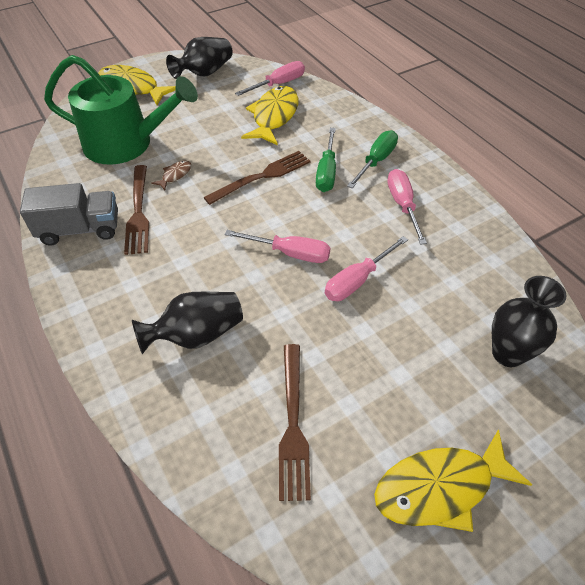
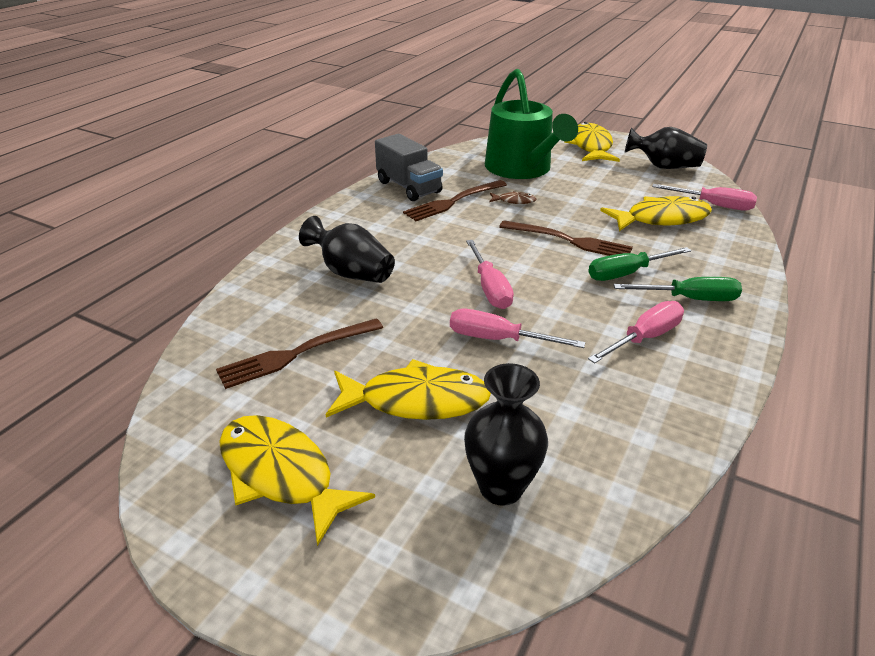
camera: 60 degrees right, 15 degrees down
(400, 362) = (416, 400): none -> yellow fish

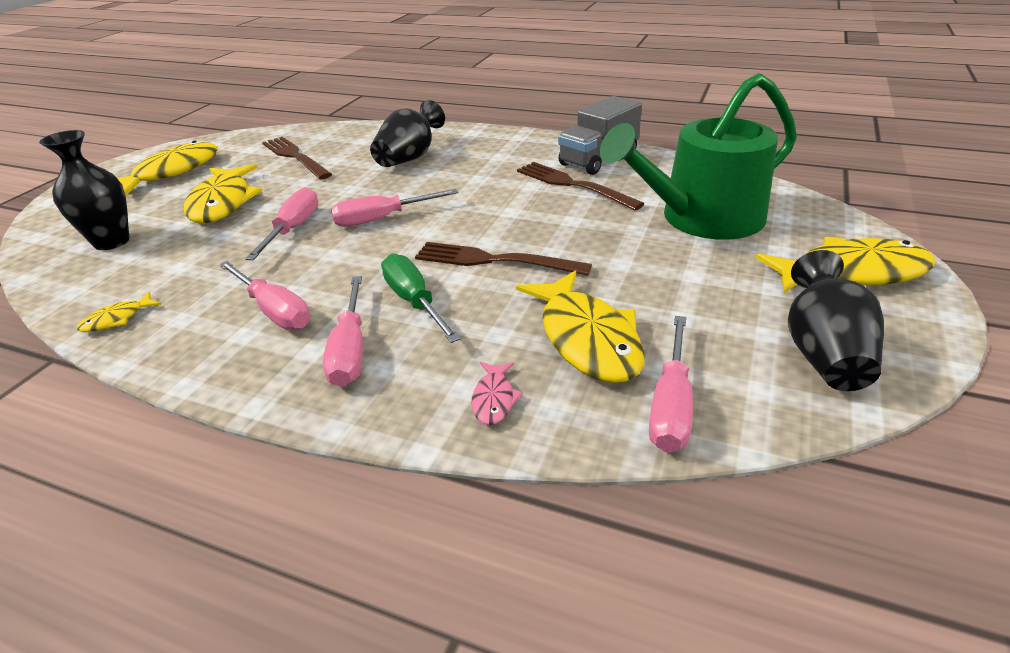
camera: 85 degrees right, 0 degrees up
(514, 201) = (593, 219): brown fish -> none
(570, 241) = (493, 260): brown fork -> brown fork turned 90 degrees clockwise
(669, 436) = (117, 319): none -> yellow fish
(689, 299) = (350, 350): green screwdriver -> pink screwdriver
(724, 250) = (494, 399): none -> pink fish

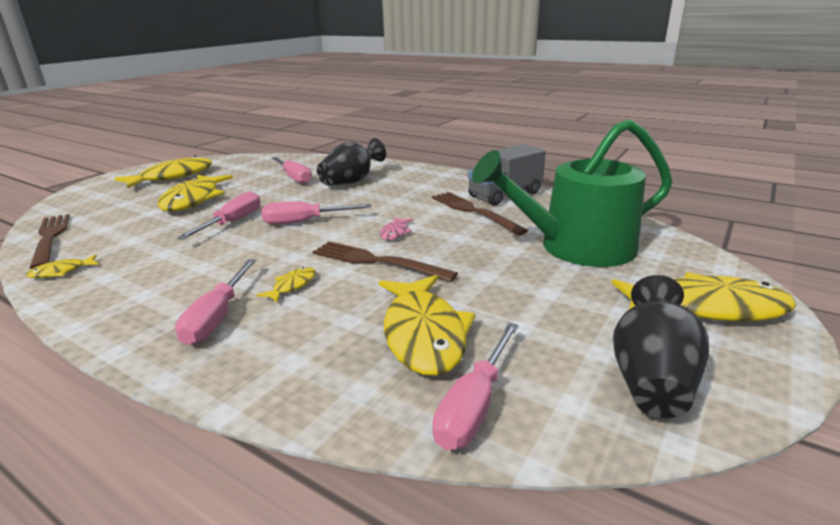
camera: 10 degrees right, 10 degrees down
(111, 242) = (98, 218): black vase -> none
(274, 310) = (179, 279): pink screwdriver -> pink screwdriver (294, 178)
(294, 157) = (266, 174): brown fork -> brown fork (50, 238)
(414, 302) = (292, 286): green screwdriver -> yellow fish
(494, 399) = (312, 375): pink fish -> pink fish (395, 233)

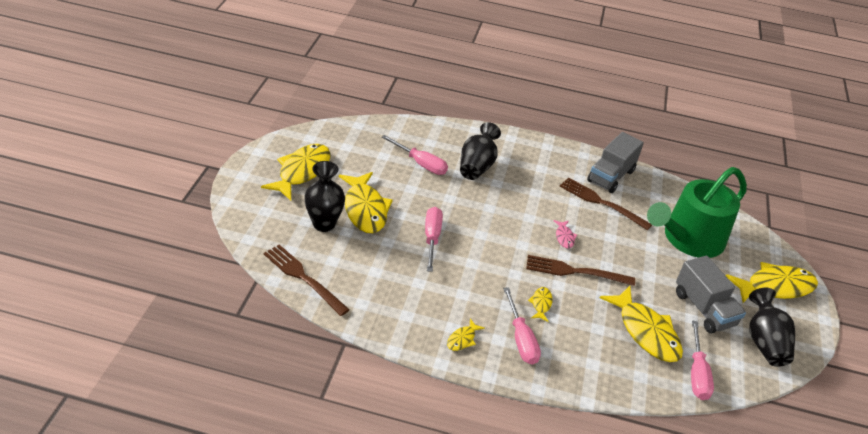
camera: 25 degrees left, 15 degrees up
(61, 272) = (366, 315): yellow fish -> yellow fish (462, 339)
(137, 206) = (324, 224): none -> black vase
(304, 222) = (487, 231): pink screwdriver -> none
(551, 319) = (704, 309): none -> grey truck

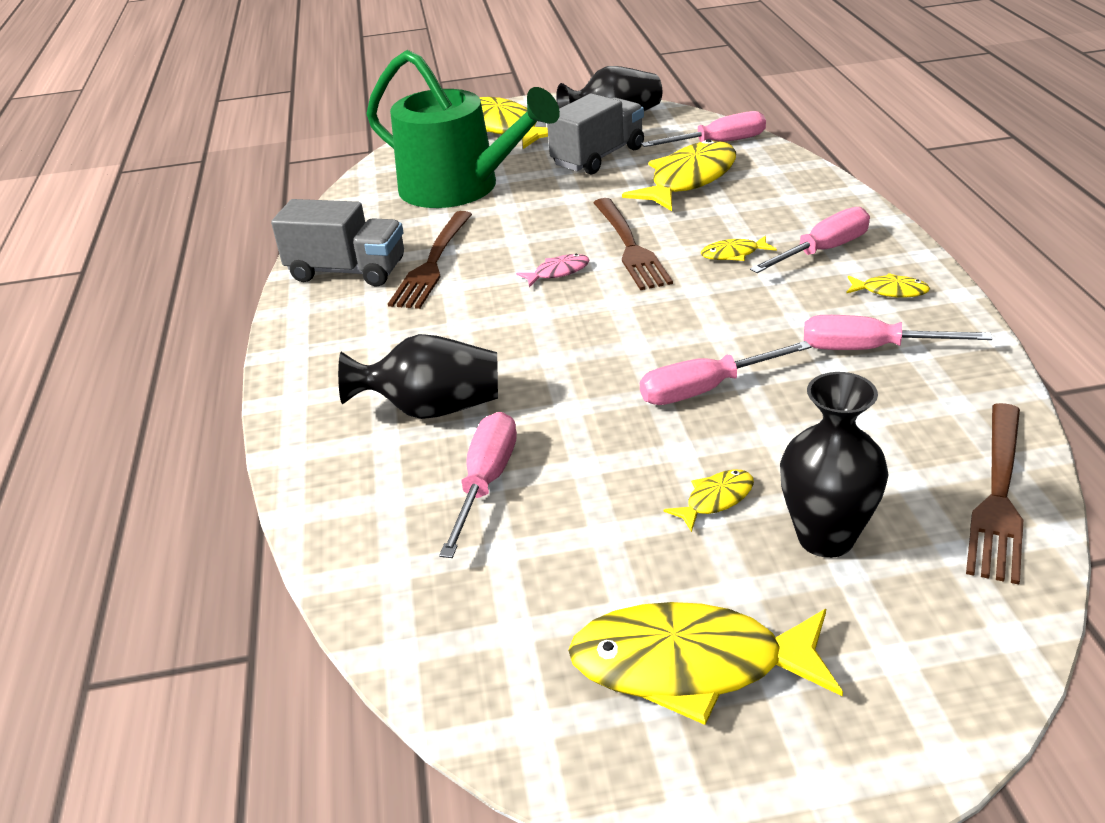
camera: 105 degrees left, 5 degrees down
(365, 209) = (715, 500): yellow fish -> yellow fish, size x0.45
(420, 301) = (869, 349): none -> pink screwdriver

